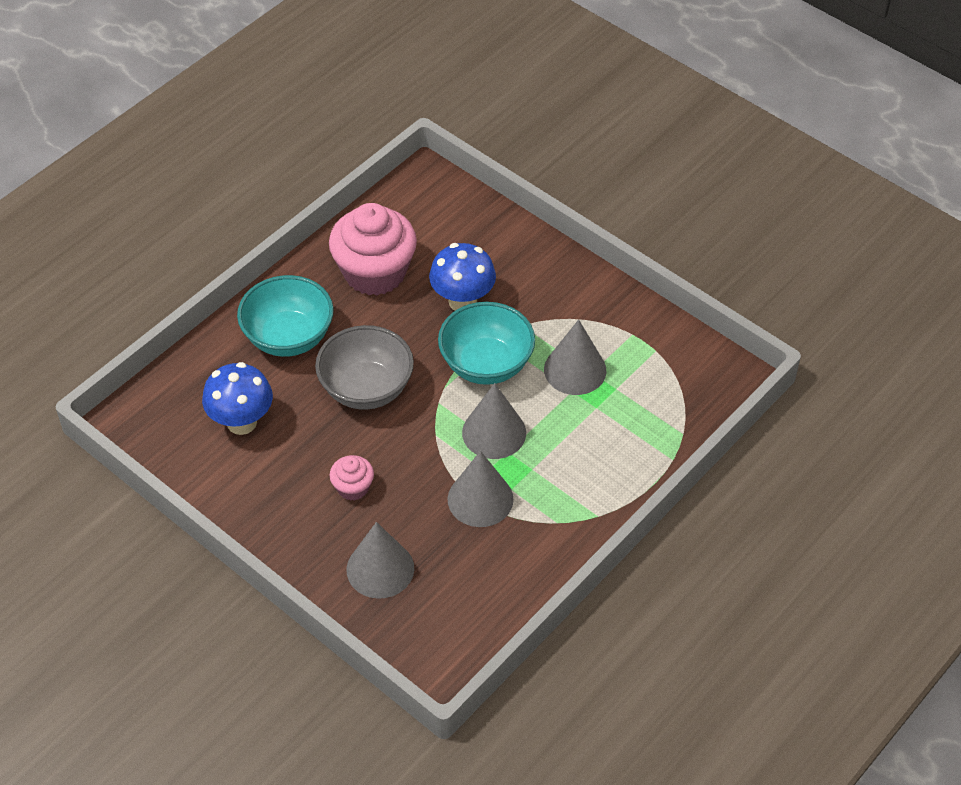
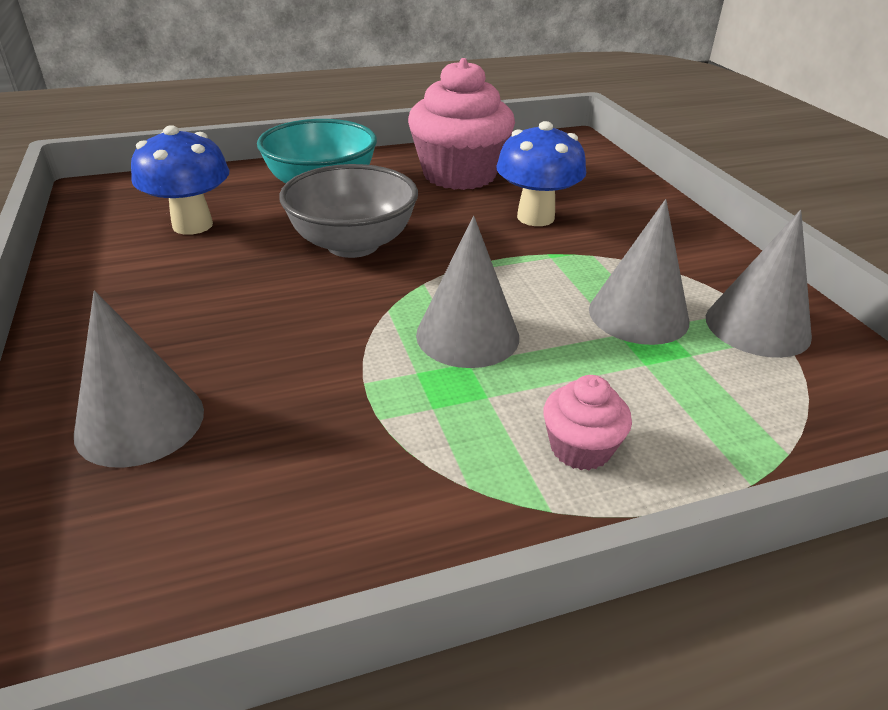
camera: 30 degrees right, 15 degrees down
(353, 487) = (227, 319): pink cupcake -> pink cupcake (580, 448)
(480, 499) = (375, 400): grey cone -> grey cone (757, 326)
(486, 364) = (517, 271): turquoise bowl -> none

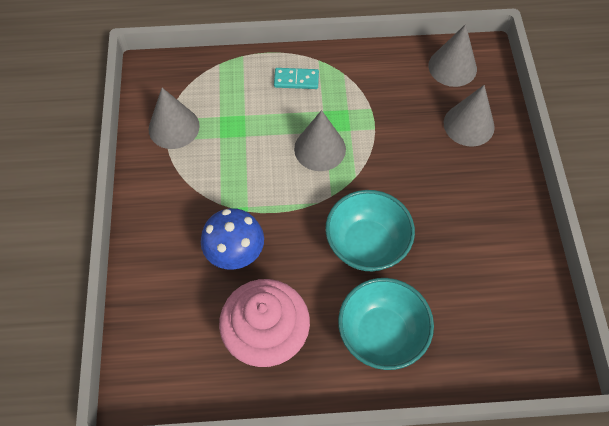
camera: 165 degrees left, 25 degrees up
(192, 225) = (474, 291): blue mushroom -> none
(353, 244) = (367, 244): grey bowl -> turquoise bowl
(580, 448) = (296, 80): pink cupcake -> turquoise domino
(638, 315) = (227, 146): grey cone -> grey cone (452, 67)

